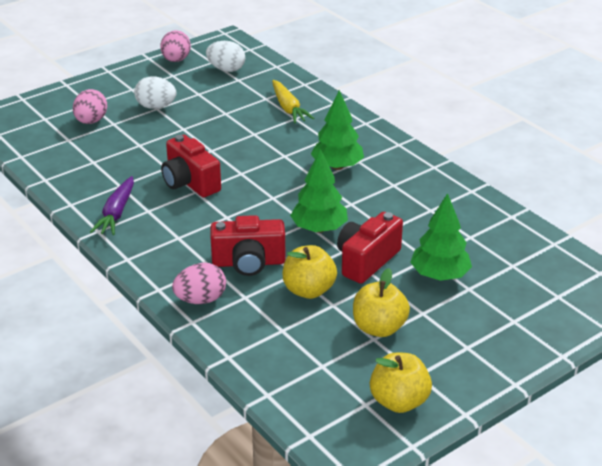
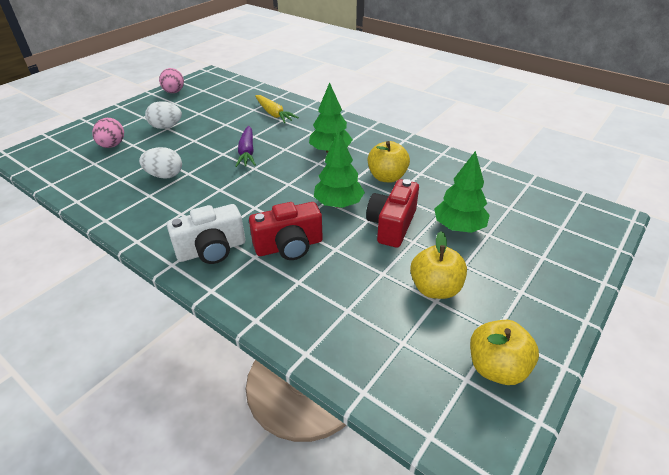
camera: 15 degrees left, 5 degrees up
(116, 213) = (151, 221): purple carrot -> purple carrot (247, 152)
(169, 252) = (212, 250): none -> white camera
(190, 182) = (212, 183): red camera -> none
(200, 300) = (256, 293): pink egg -> none
(226, 69) = (215, 93): white egg -> white egg (165, 175)
(309, 290) = (354, 263): yellow apple -> yellow apple (387, 177)

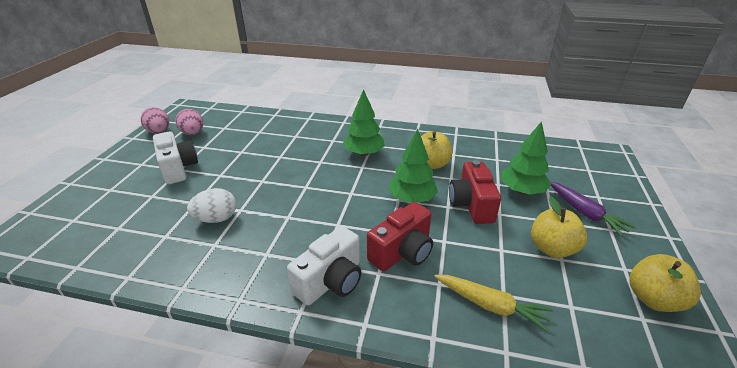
camera: 25 degrees left, 5 degrees down
(112, 145) = (127, 203): pink egg -> pink egg (193, 133)
(166, 127) = (178, 168): white egg -> white camera
(247, 152) = (286, 173): purple carrot -> purple carrot (585, 213)
(274, 114) = (283, 132): yellow carrot -> yellow carrot (490, 305)

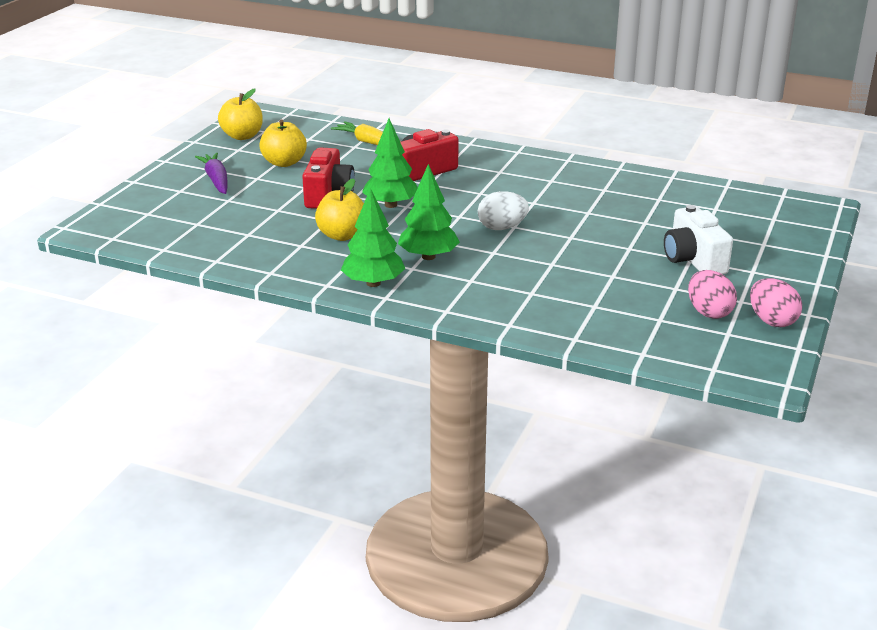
camera: 170 degrees left, 5 degrees down
(216, 219) = (611, 206): white egg -> white egg (502, 228)
(331, 281) = (492, 162): white camera -> none
(522, 191) = (258, 201): green tree -> green tree (373, 283)

